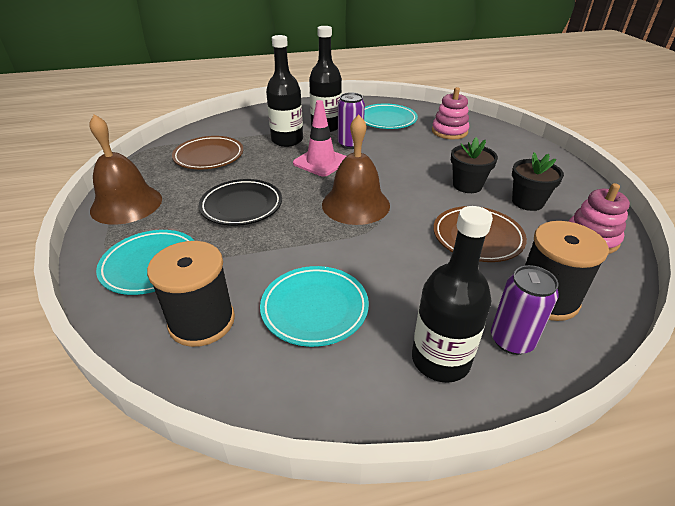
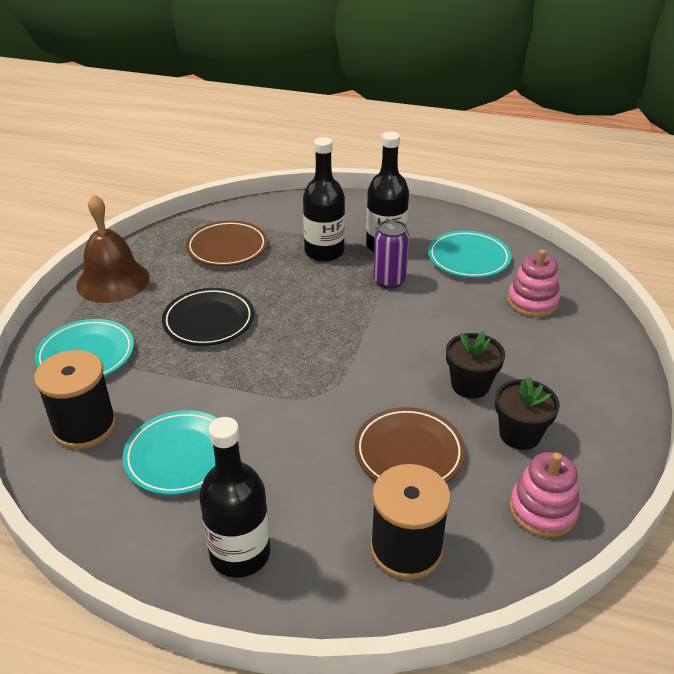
camera: 30 degrees right, 0 degrees up
(321, 162) = (334, 294): pink traffic cone -> none
(355, 204) = (320, 362): brown bell -> none
(511, 340) = (322, 570): purple can -> none

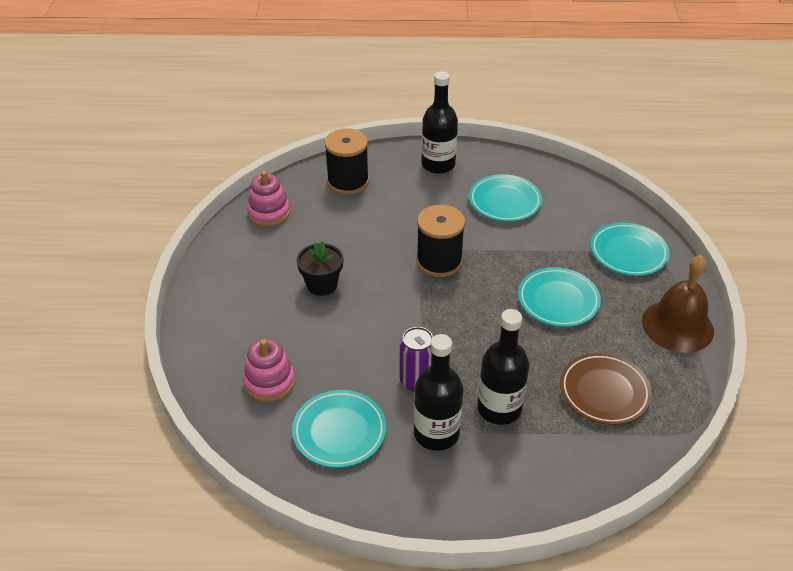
camera: 165 degrees right, 5 degrees up
(84, 426) = (580, 207): black spool -> black spool (439, 261)
(209, 321) = (558, 301): black plate -> turquoise plate
(409, 453) = (358, 229): brown plate -> none
(519, 434) = (283, 255): black flower pot -> none

